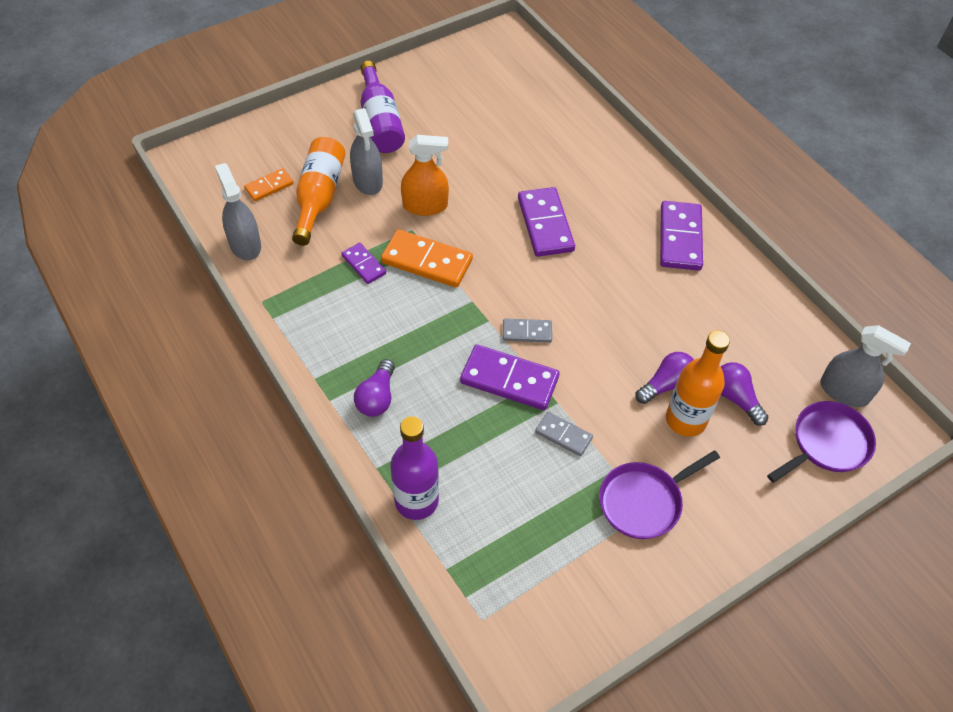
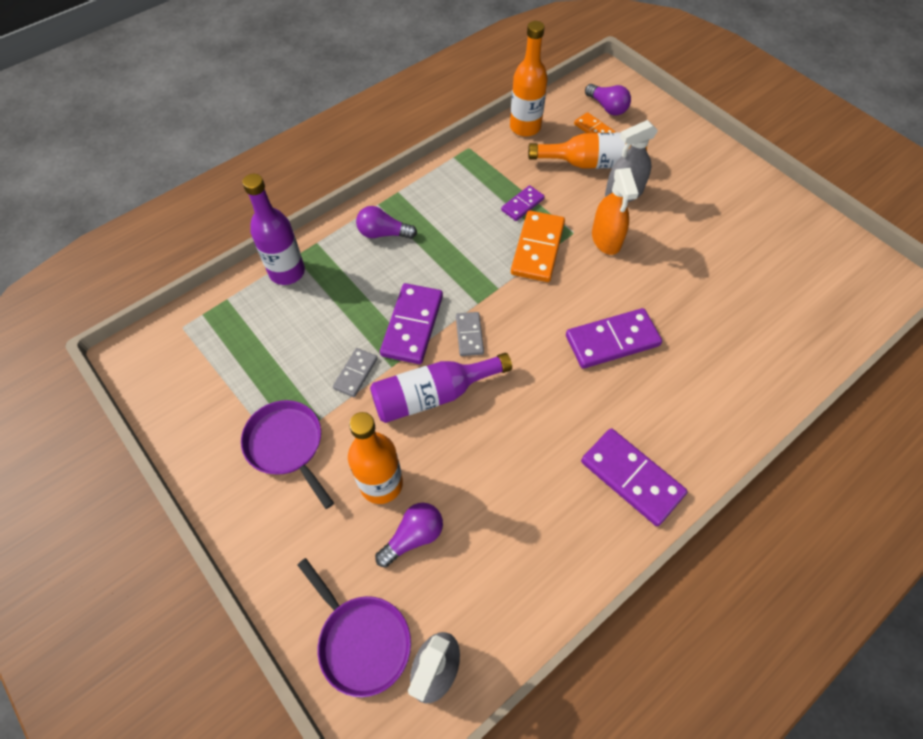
camera: 85 degrees right, 5 degrees up
(245, 245) = (525, 127): grey spray bottle -> orange bottle
(380, 122) = (705, 191): purple bottle -> purple bottle (433, 395)
(666, 385) = (423, 464): purple light bulb -> purple light bulb (607, 107)
(680, 238) = (631, 478): purple domino -> purple domino turned 45 degrees clockwise

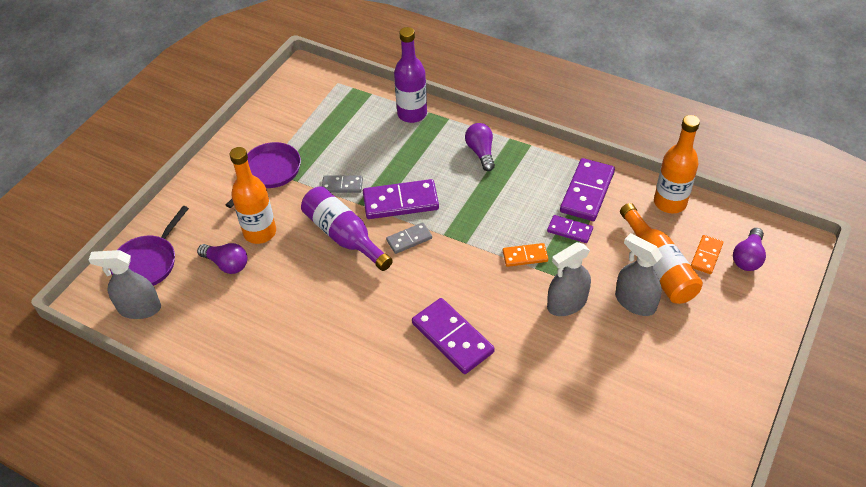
camera: 70 degrees right, 10 degrees down
(537, 248) = (525, 256): orange domino -> orange domino, size x0.56
(606, 239) = (567, 303): orange spray bottle -> grey spray bottle
(631, 478) = (323, 385): purple domino -> purple domino (587, 192)

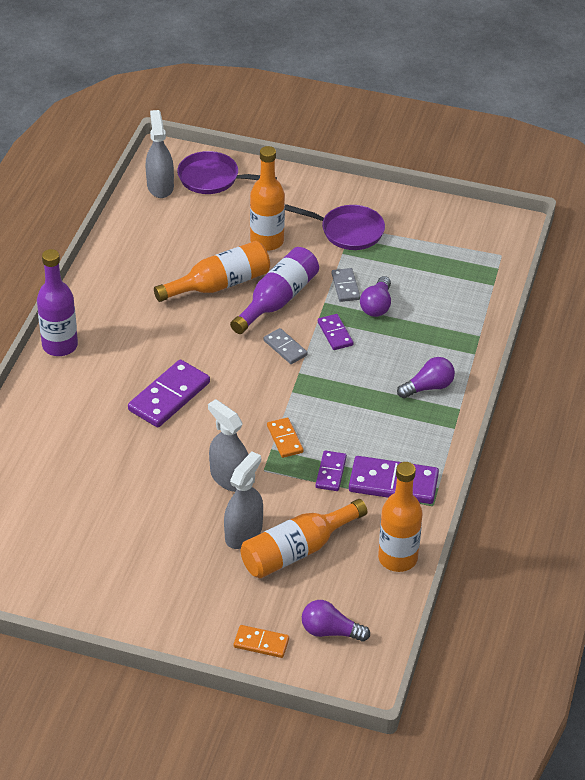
camera: 75 degrees right, 5 degrees down
(226, 264) = (222, 228): purple light bulb -> purple light bulb (377, 305)
(307, 277) = (219, 284): none -> orange bottle
(400, 202) = (335, 334): purple domino -> purple domino, size x0.56
(412, 114) = (471, 322): purple bottle -> purple bottle (60, 345)
(706, 256) = (323, 593): orange domino -> orange domino (261, 643)

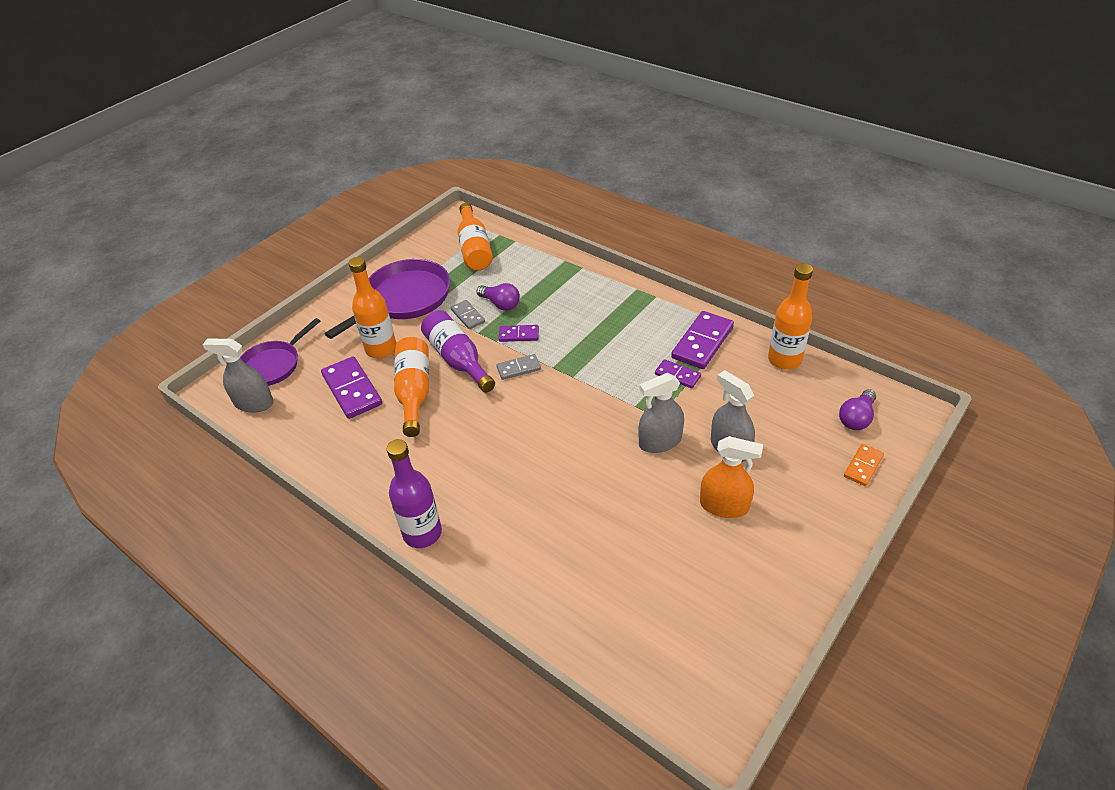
camera: 65 degrees left, 0 degrees up
(166, 541) = (724, 506): none -> orange spray bottle
(169, 396) = (538, 461): purple domino -> purple domino (352, 390)
(285, 439) = (627, 394): orange domino -> none
(297, 550) = (760, 417): orange bottle -> orange bottle (474, 248)
(345, 286) = (467, 316): grey domino -> grey domino turned 45 degrees clockwise
(348, 231) = (404, 299): purple pan -> purple pan, size x1.54
(428, 387) = (606, 299): purple light bulb -> none

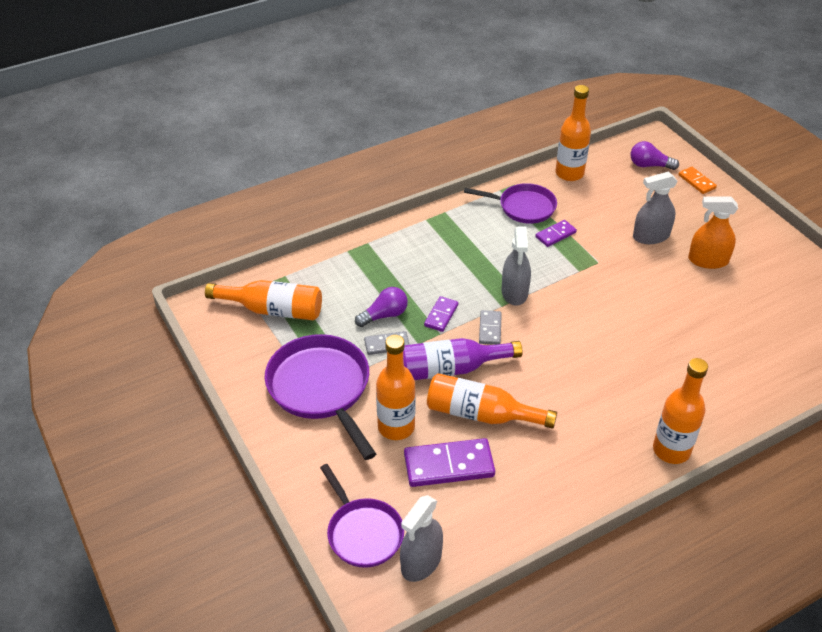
camera: 70 degrees left, 0 degrees up
(422, 533) = (671, 450): purple bottle -> orange bottle
(660, 441) = (627, 271): grey spray bottle -> grey spray bottle (514, 292)
(702, 342) = (523, 207): purple domino -> purple pan
(724, 506) = (708, 260): orange spray bottle -> orange spray bottle turned 120 degrees counterclockwise
(856, 418) = (649, 165): purple light bulb -> purple light bulb turned 135 degrees clockwise

